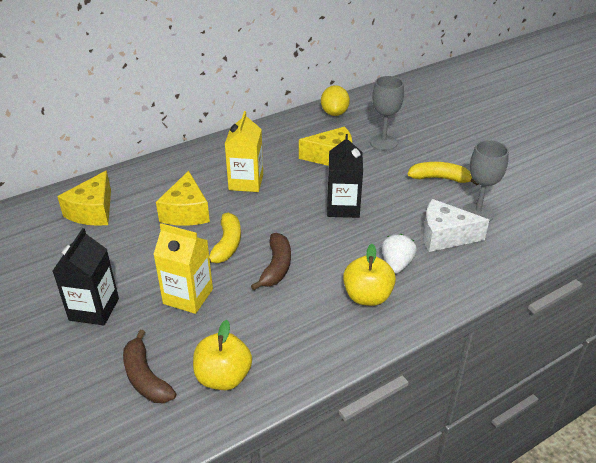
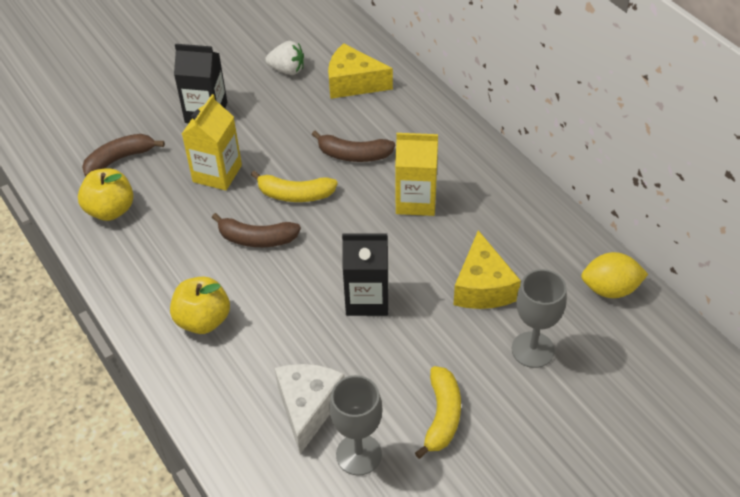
camera: 90 degrees right, 10 degrees up
(186, 212) = (353, 155): yellow cheese -> brown banana
(396, 264) = (255, 351): white strawberry -> white strawberry (287, 70)

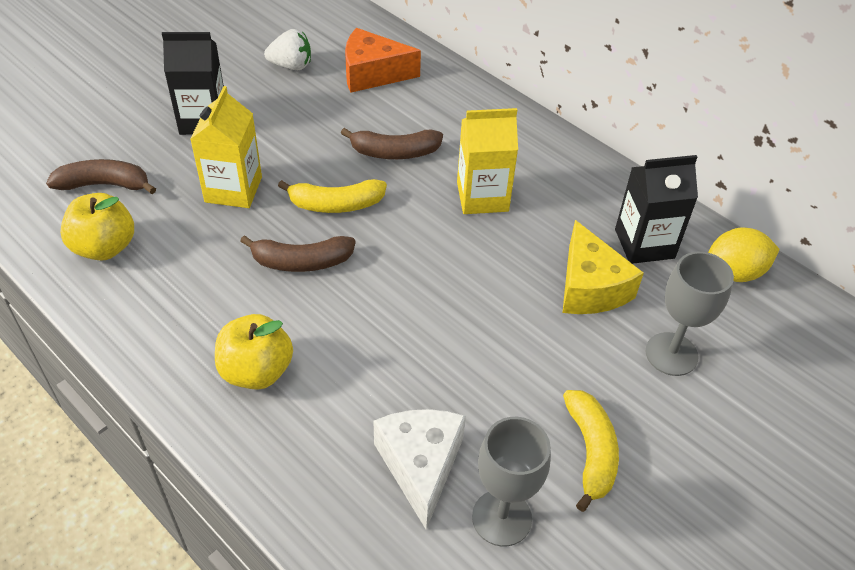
camera: 15 degrees left, 0 degrees up
(120, 159) = (104, 185): brown banana -> brown banana turned 45 degrees clockwise
(353, 83) = (372, 74): yellow cheese -> orange cheese
(367, 299) = (457, 318): black carton -> black carton (644, 244)

